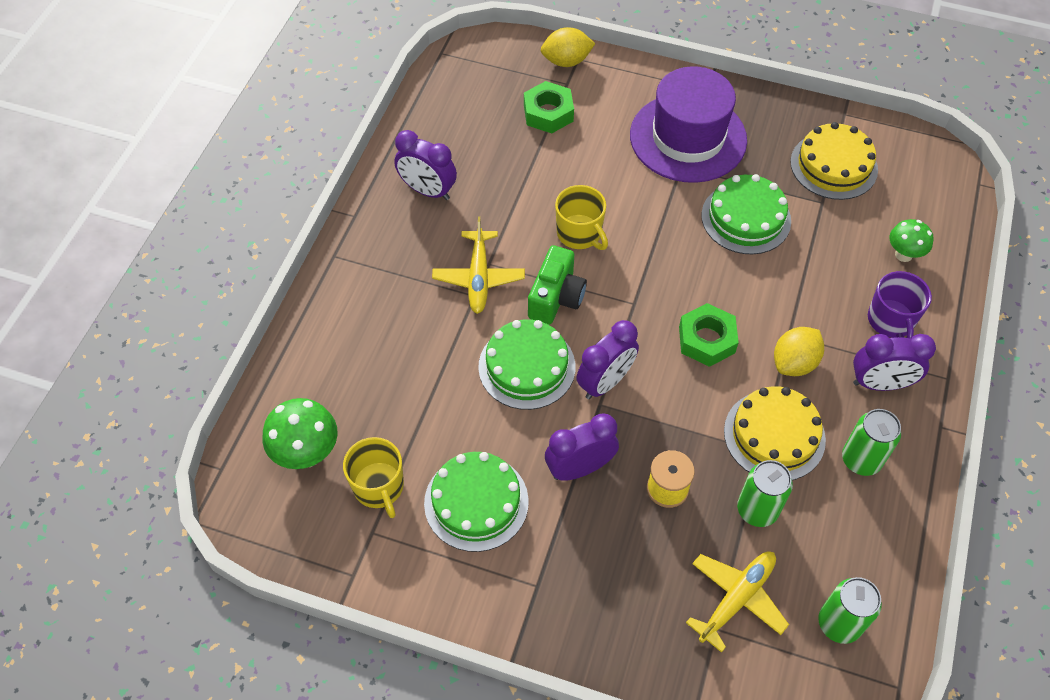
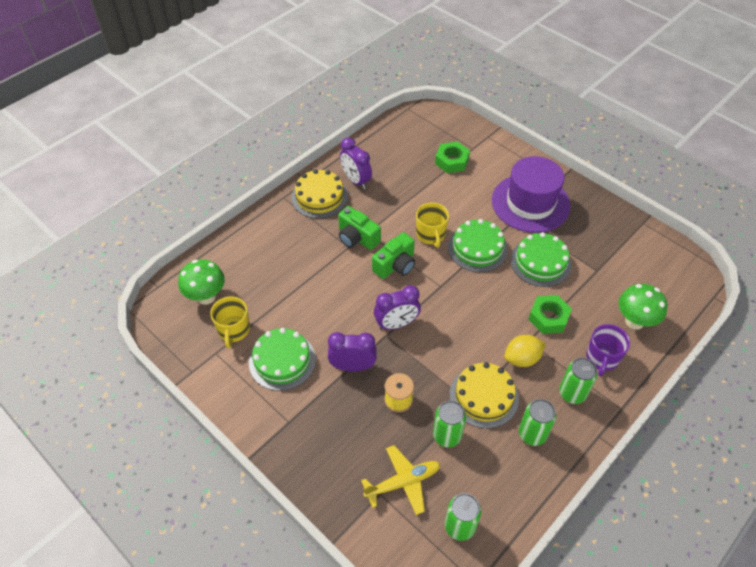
camera: 25 degrees right, 5 degrees down
(479, 277) = (357, 238): yellow plane -> green camera
(527, 366) = (355, 297): green cake -> green cake (477, 248)
(566, 61) = (480, 136): yellow lemon -> none
(706, 340) = (473, 323): green nut -> green nut (548, 318)
(833, 165) = (617, 251): yellow cake -> yellow cake (319, 197)
(880, 384) = (572, 393): purple clock -> green can
(903, 254) = (634, 321): green mushroom -> green mushroom, size x1.54

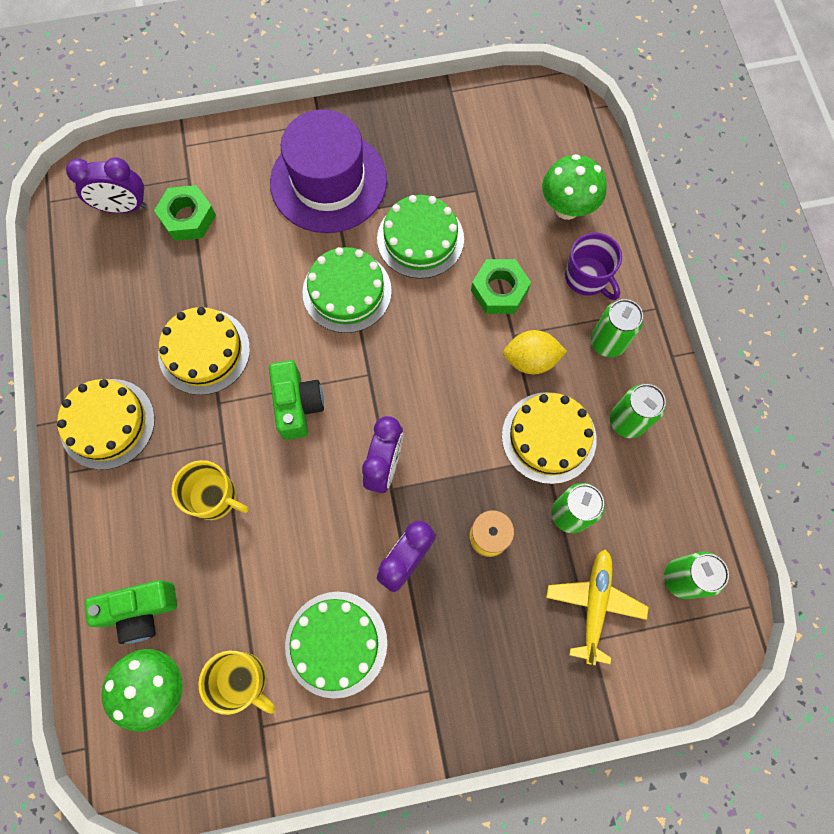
camera: 55 degrees left, 20 degrees up
(356, 180) = (119, 357): purple clock -> purple clock (123, 207)
(357, 238) = (217, 422): green camera -> green camera (140, 611)
(389, 210) = (204, 351): none -> yellow cake
(431, 235) = (284, 329): yellow mug -> yellow mug (214, 497)
(522, 358) = (530, 360): yellow lemon -> yellow lemon turned 75 degrees clockwise

